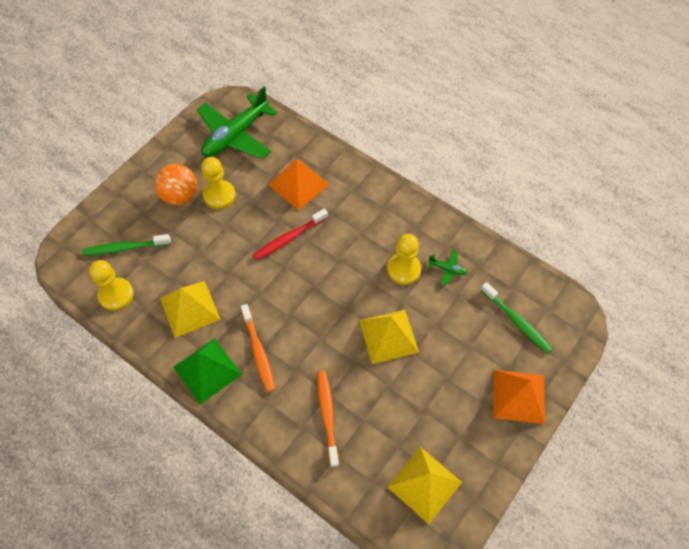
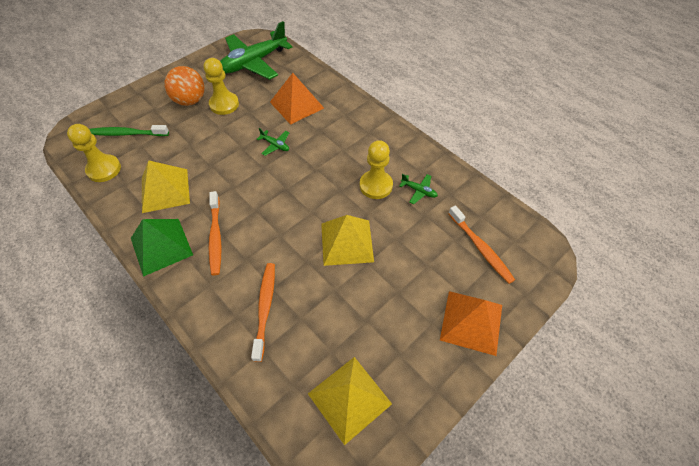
camera: 10 degrees right, 5 degrees down
(289, 238) = (275, 145): red toothbrush -> green plane
(516, 321) = (481, 248): green toothbrush -> orange toothbrush

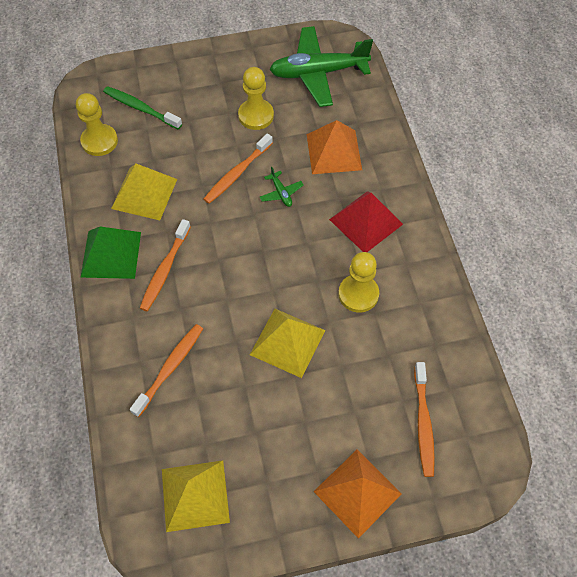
camera: 30 degrees right, 5 degrees up
(190, 101) = (223, 95): orange ball -> none
(233, 146) = (237, 173): none -> orange toothbrush
(349, 138) = (365, 221): none -> red pyramid
(419, 191) = (401, 324): green plane -> none

